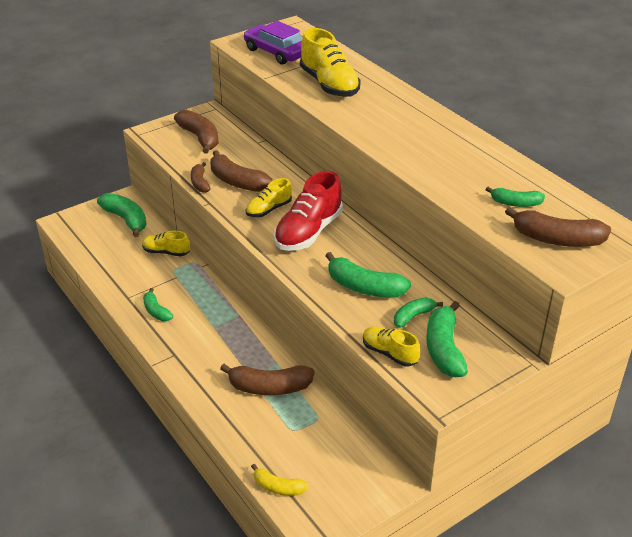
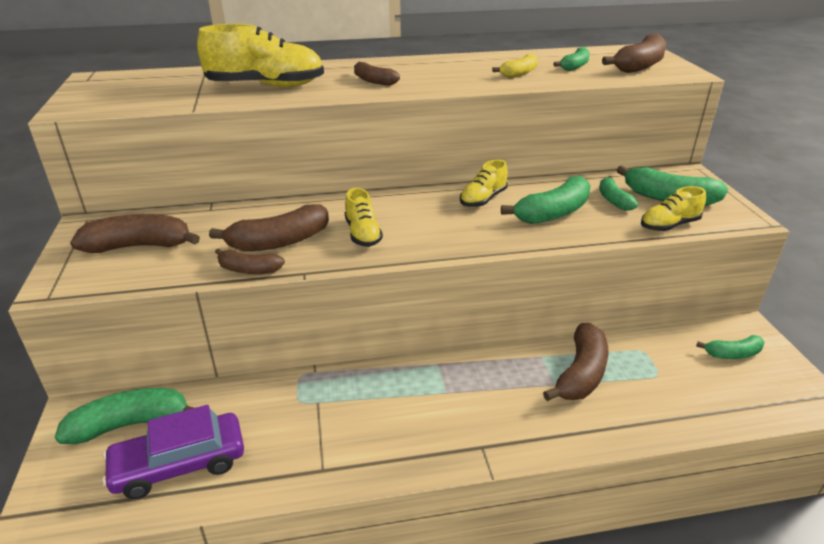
camera: 65 degrees left, 5 degrees down
(156, 311) = (377, 443): green banana -> green banana (732, 354)
(166, 252) = (253, 398): yellow shoe -> yellow shoe (483, 199)
(276, 52) = (142, 95): purple car -> purple car (179, 464)
(278, 487) = (750, 412): yellow banana -> yellow banana (519, 73)
(308, 232) = (430, 220): red shoe -> none
(379, 120) = (373, 81): none -> brown banana

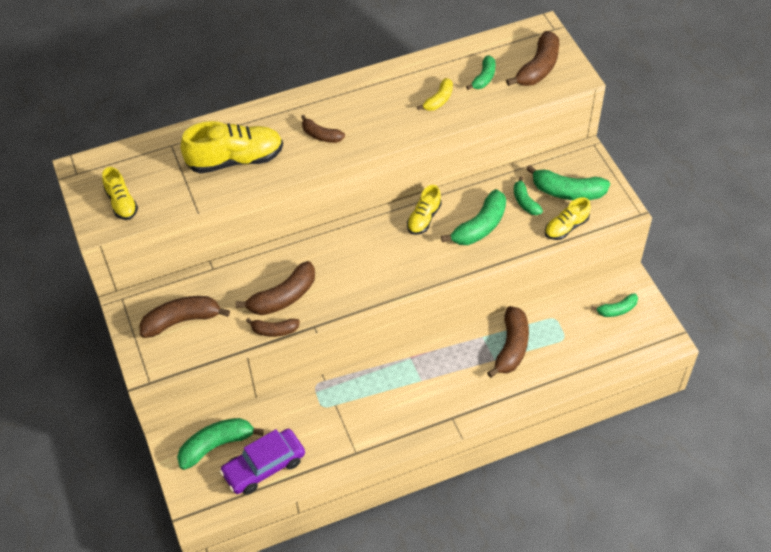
camera: 10 degrees left, 20 degrees up
(362, 234) = (342, 277): yellow shoe -> yellow shoe (121, 203)

